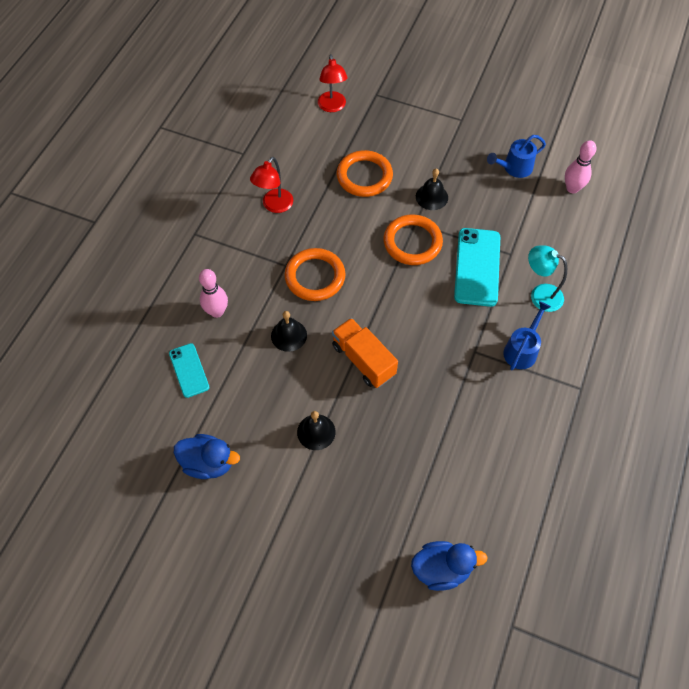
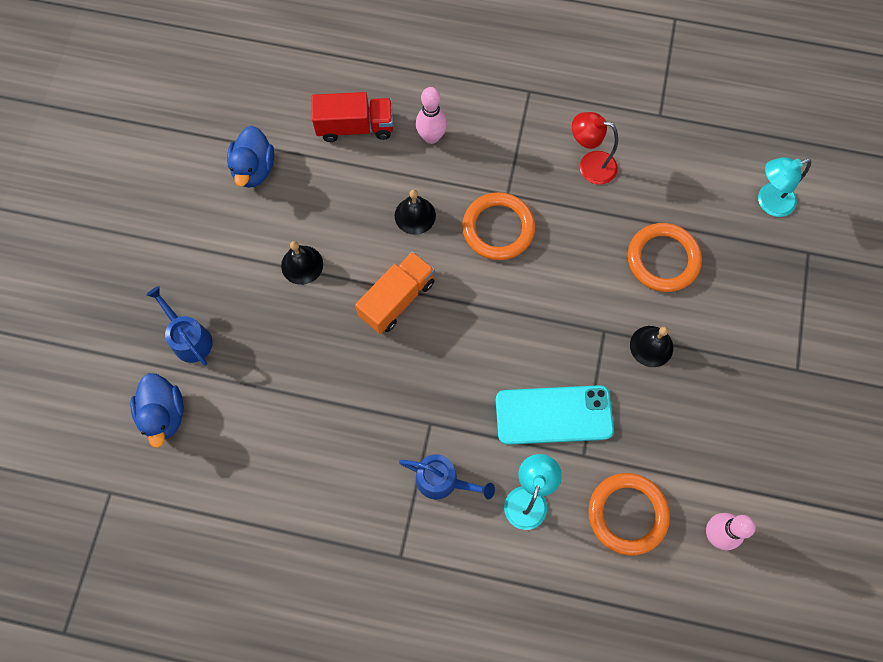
camera: 80 degrees right, 10 degrees up
(189, 370) = (355, 127): turquoise phone -> red truck
(332, 107) = (768, 202): red lamp -> turquoise lamp
(412, 242) = (573, 331): orange ring -> orange ring (627, 514)
(514, 168) = (730, 450): blue watering can -> blue watering can (189, 338)

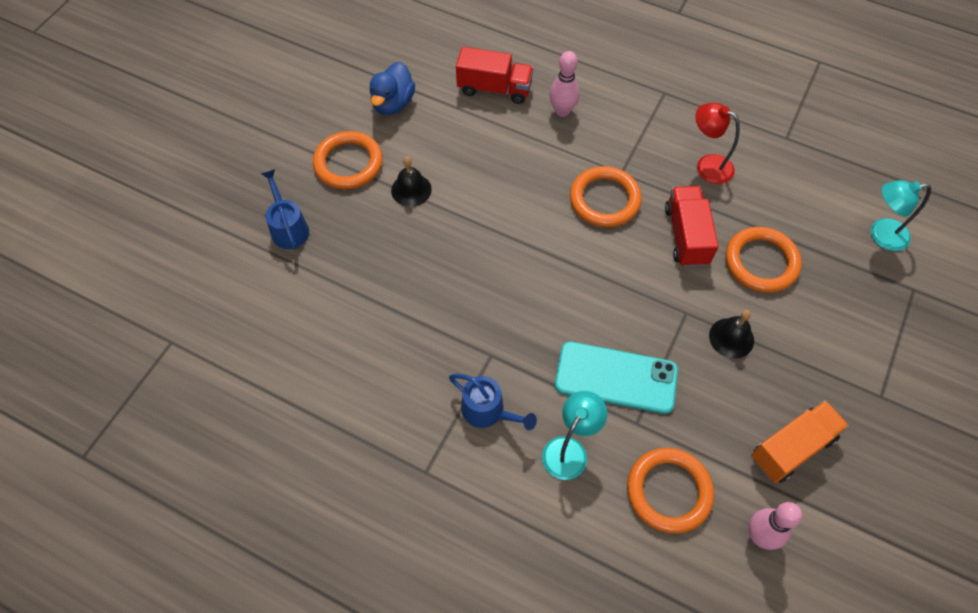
camera: 15 degrees right, 10 degrees down
(164, 414) = (243, 286): blue duck -> none
(228, 250) = (348, 163): none -> orange ring
(397, 299) = (491, 238): orange truck -> orange truck (792, 448)
(415, 215) = (528, 172): black bell -> none
(586, 248) = (686, 236): none -> red truck

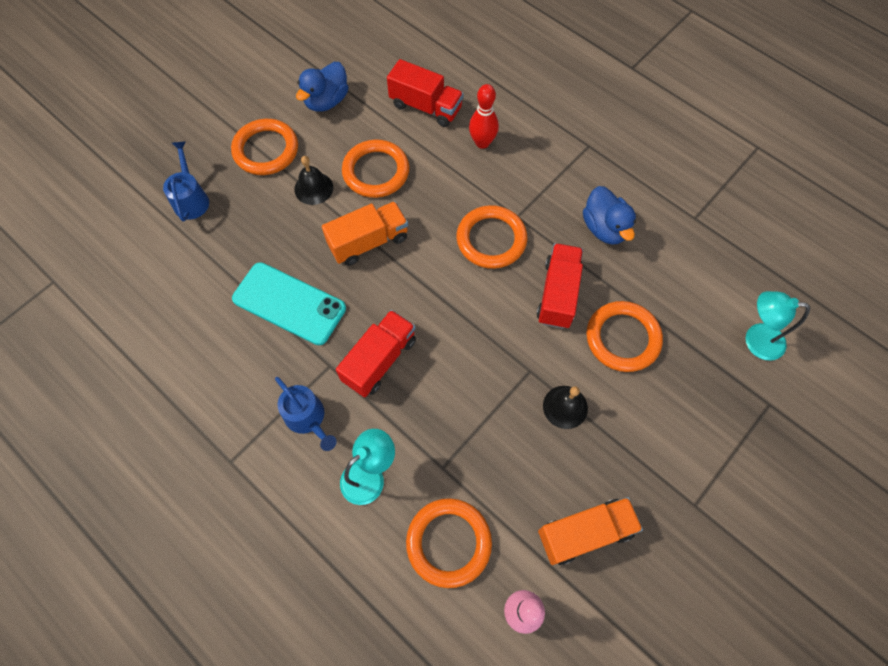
camera: 15 degrees right, 5 degrees up
(468, 160) = (376, 171): none -> orange ring
(486, 229) = (368, 242): none -> orange truck
(538, 338) = (379, 360): none -> red truck
(562, 111) = (482, 143): pink bowling pin -> red bowling pin
(616, 377) = (439, 417): turquoise phone -> turquoise phone (289, 303)
(707, 165) = (604, 228): red lamp -> blue duck

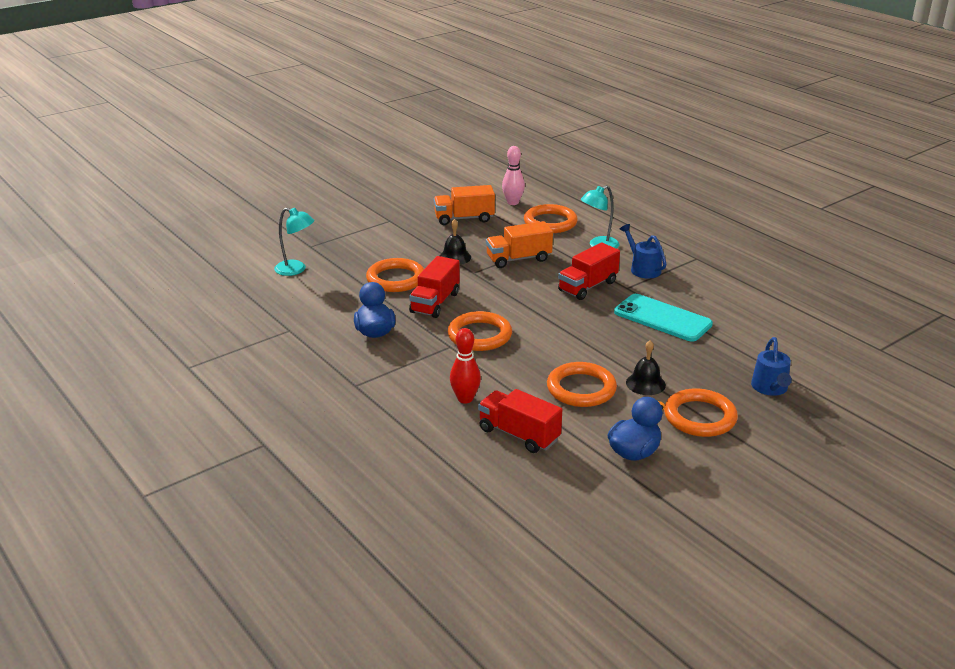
camera: 170 degrees left, 35 degrees down
(368, 242) = (592, 344): orange truck -> orange truck (518, 259)

